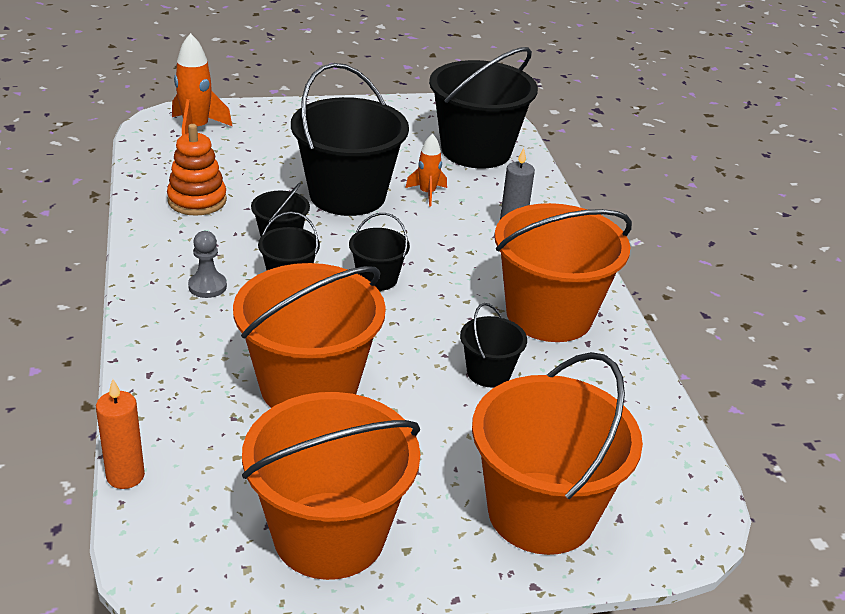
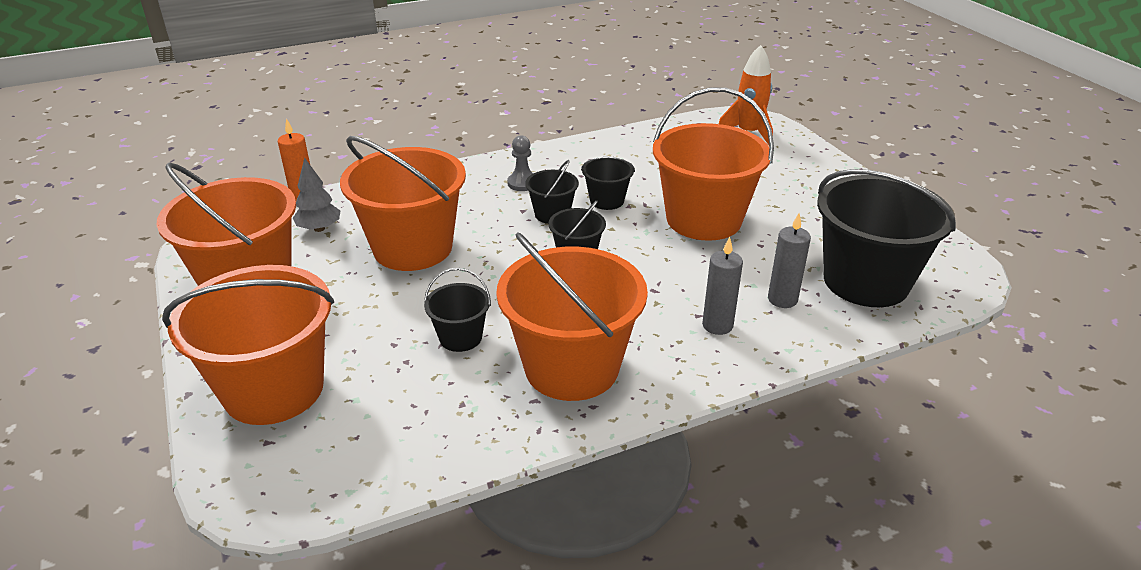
camera: 80 degrees right, 0 degrees up
(197, 200) = (638, 156): orange stacking toy -> none
(222, 464) = (319, 228): none -> grey tree
(347, 195) = (703, 219): black bucket -> orange bucket
(427, 193) = (745, 262): orange rocket -> none
(487, 192) = (782, 299): none -> grey candle

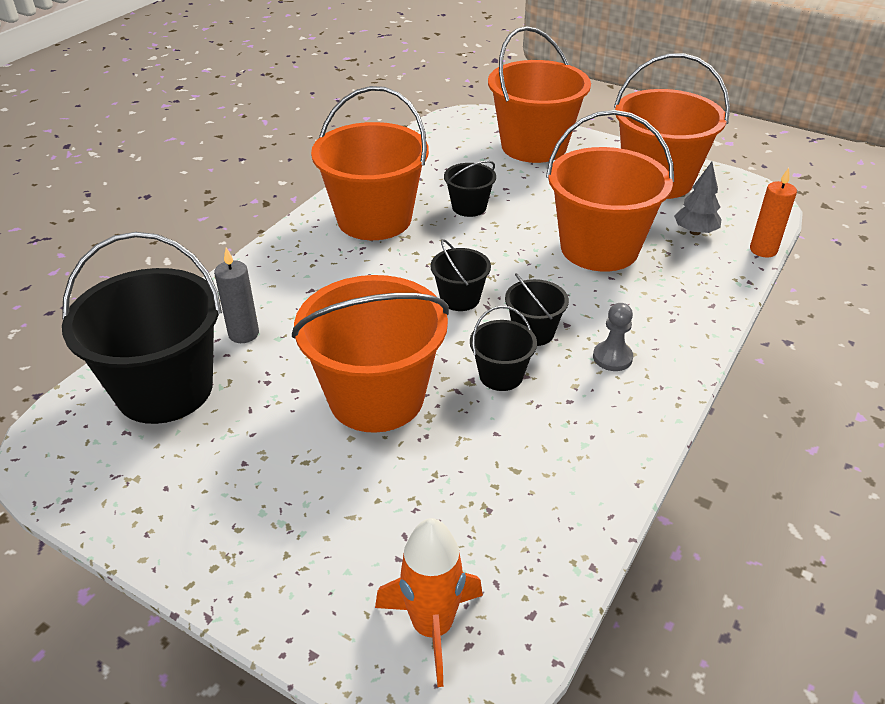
camera: 145 degrees right, 5 degrees up
(717, 325) = (289, 288): grey candle -> none

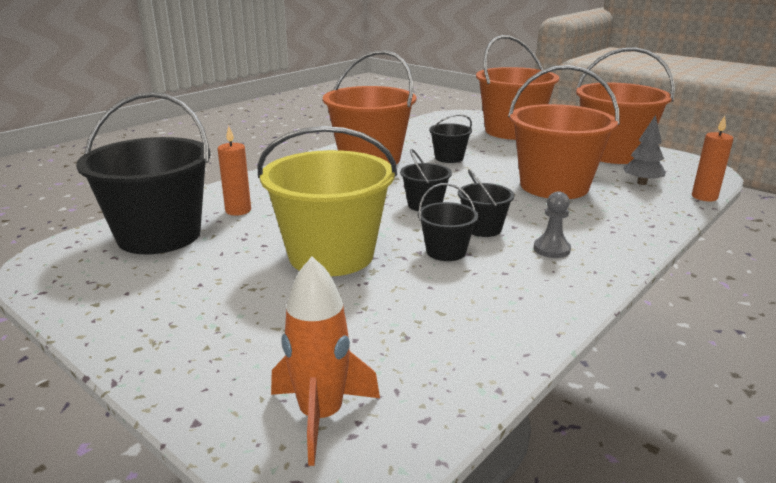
camera: 10 degrees right, 15 degrees down
(243, 334) = (238, 210): grey candle -> orange candle
(376, 397) = (331, 255): orange bucket -> yellow bucket

